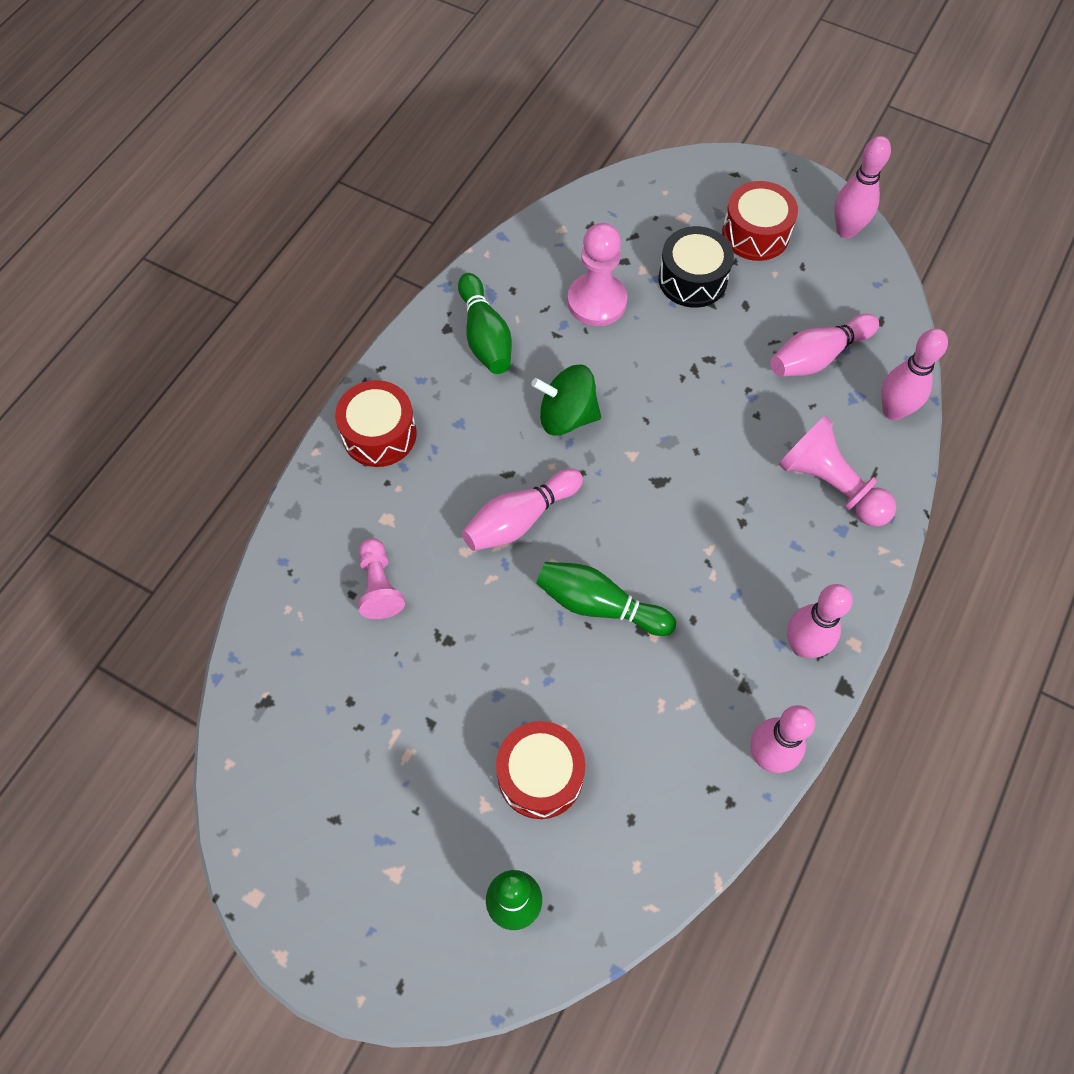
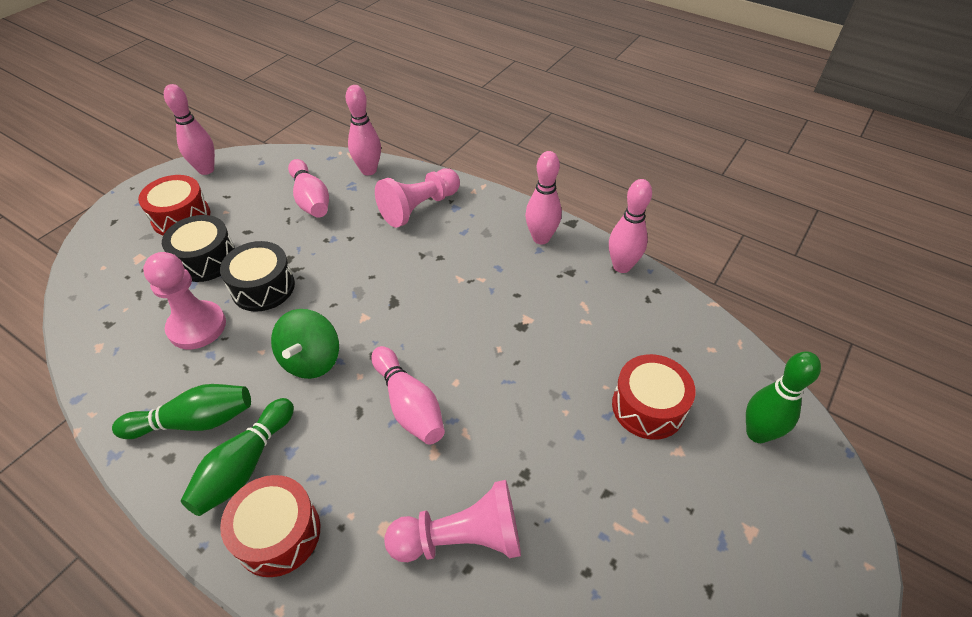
camera: 85 degrees left, 15 degrees down
(379, 586) = (461, 538): pink pawn -> pink pawn, size x1.52
(599, 605) = (499, 352): green bowling pin -> green bowling pin (244, 465)
(660, 345) = (263, 287): none -> black drum

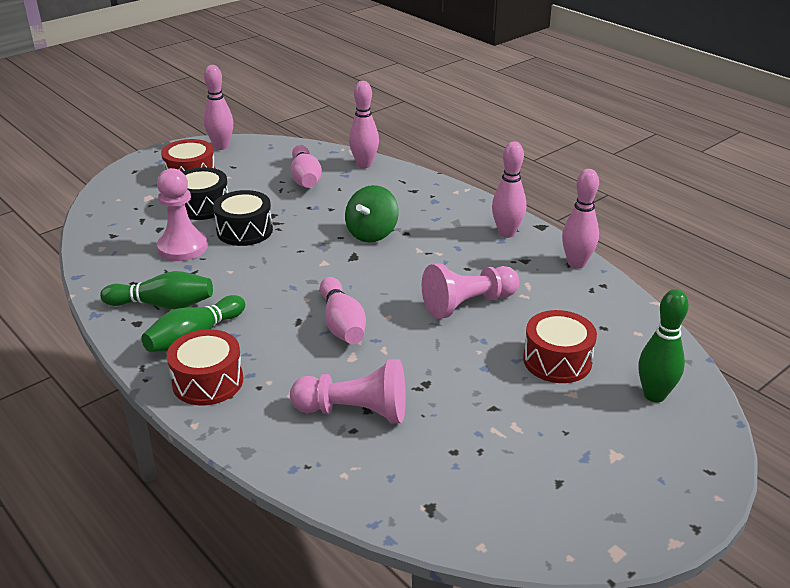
camera: 15 degrees right, 15 degrees down
(311, 360) = (269, 283): green spinning top -> green spinning top (372, 233)
(419, 208) = (400, 196): pink pawn -> pink pawn (468, 304)

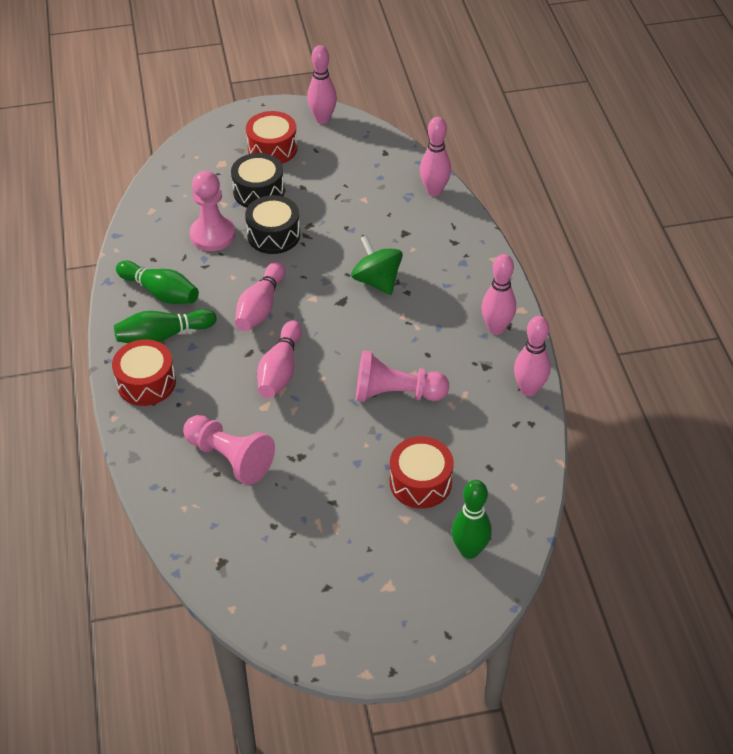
camera: 30 degrees right, 15 degrees up
(305, 178) = (368, 189): pink bowling pin -> pink bowling pin (260, 307)
(372, 233) = (377, 281): green spinning top -> green spinning top turned 90 degrees clockwise

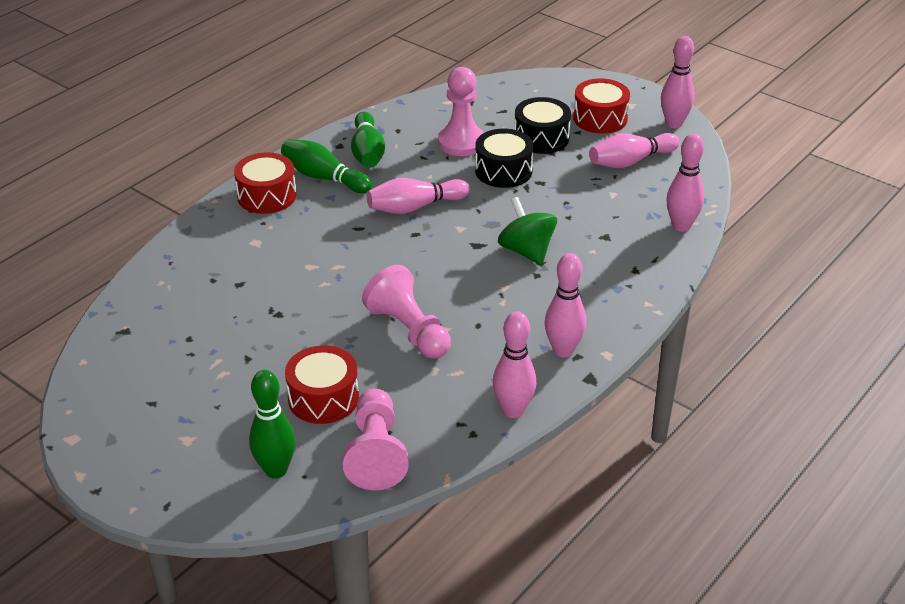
camera: 50 degrees right, 10 degrees down
(230, 458) = (236, 277): pink pawn -> pink pawn (376, 453)
(280, 370) = (359, 253): pink bowling pin -> pink bowling pin (630, 161)
(377, 281) = (526, 251): green spinning top -> green spinning top turned 45 degrees counterclockwise

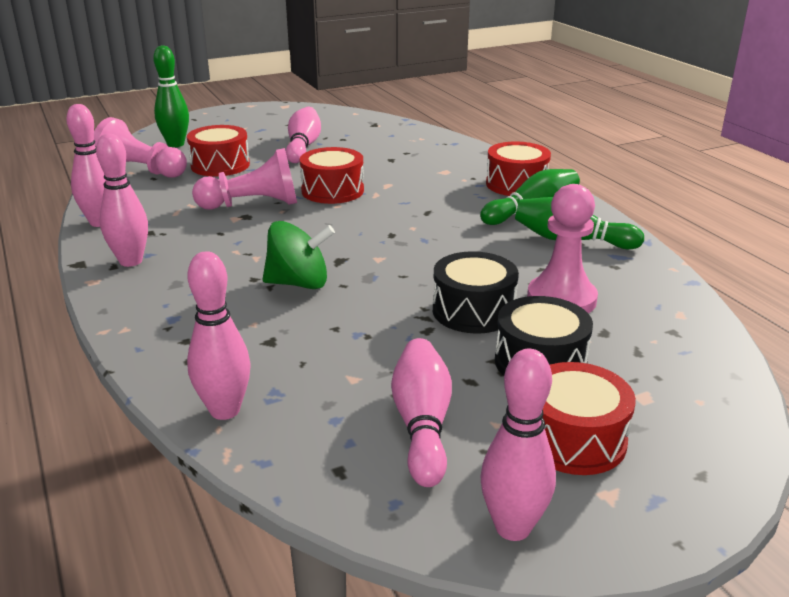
camera: 115 degrees right, 10 degrees down
(345, 294) = (332, 191): none -> red drum
(415, 207) = (439, 243): pink bowling pin -> pink bowling pin (303, 147)

